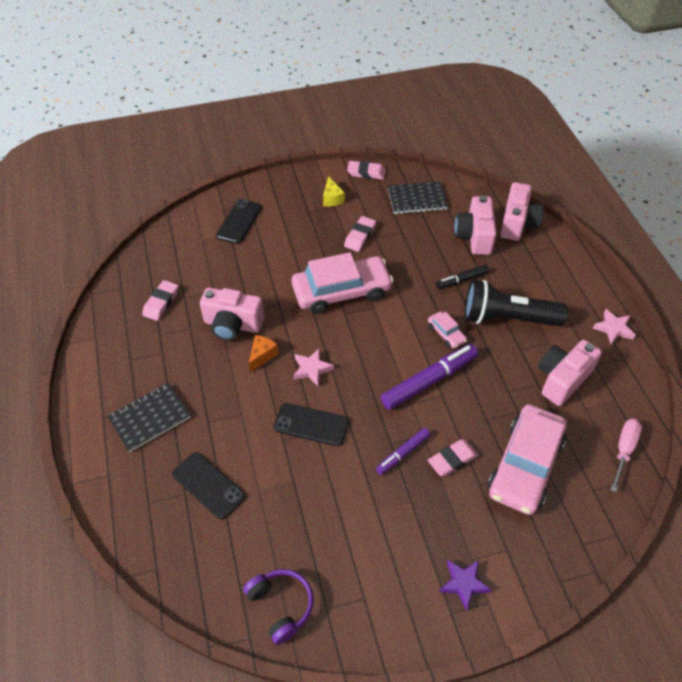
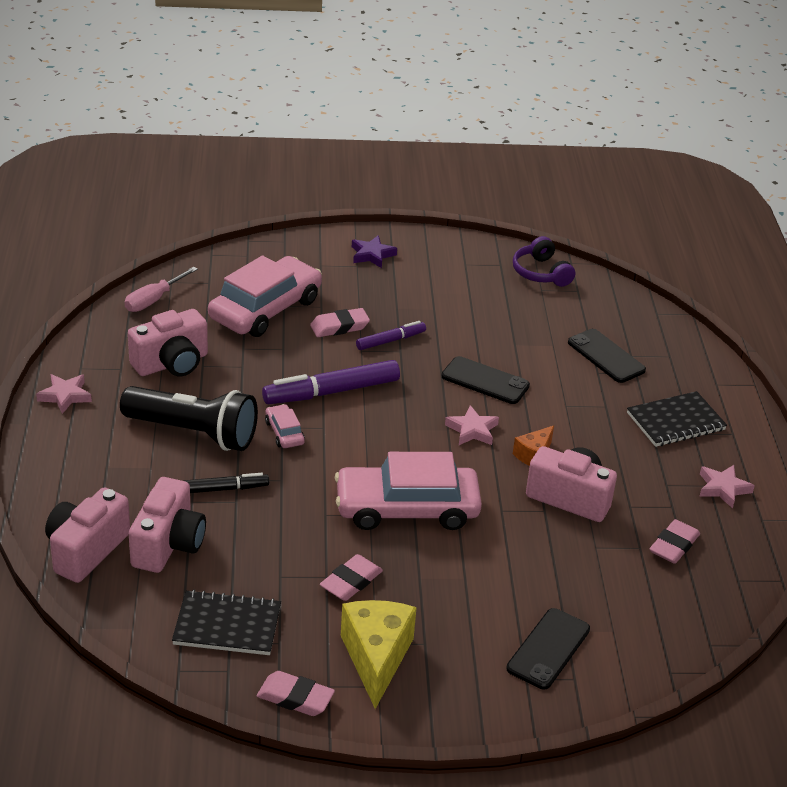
camera: 170 degrees left, 15 degrees down
(119, 358) = (723, 488): none -> pink star
(332, 198) = (376, 658): yellow cheese -> yellow cheese, size x1.87

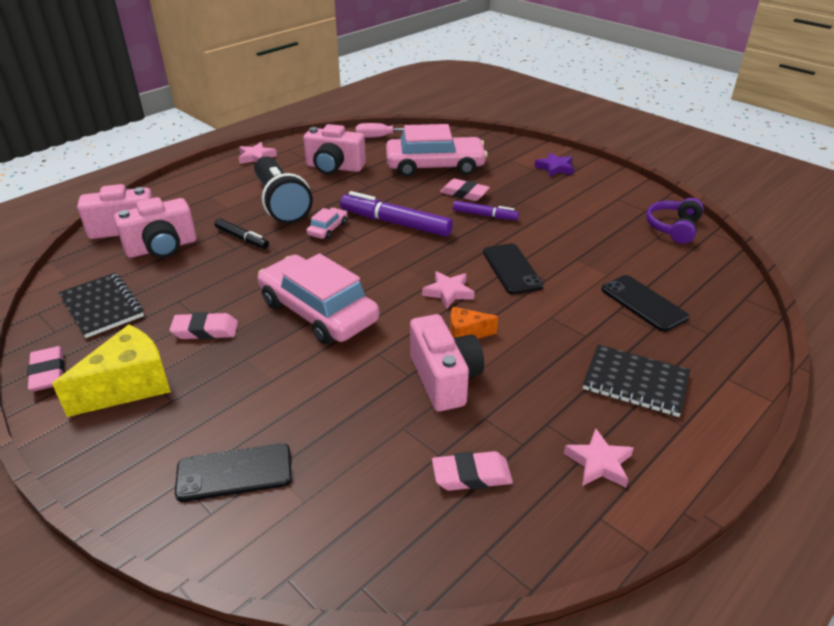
camera: 50 degrees right, 0 degrees up
(606, 356) = (643, 303): black phone -> black phone turned 45 degrees counterclockwise

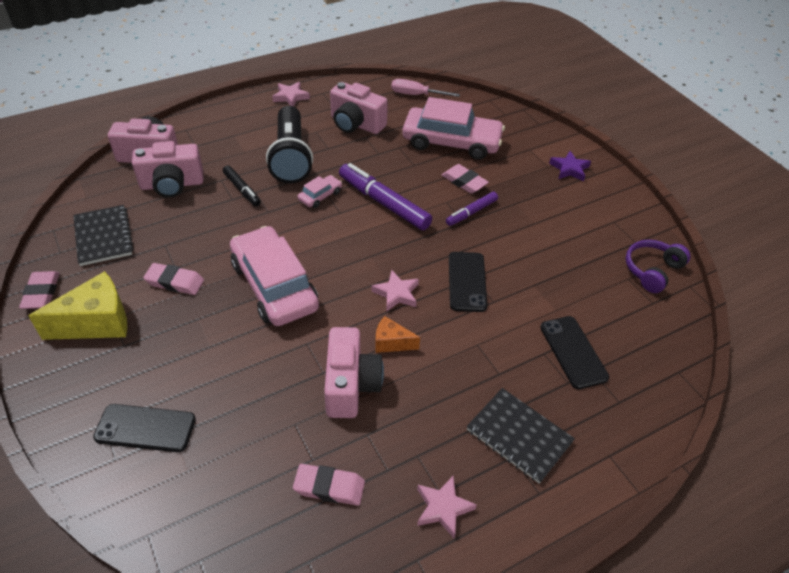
camera: 15 degrees right, 10 degrees up
(485, 215) = (471, 212): purple marker -> purple marker turned 105 degrees clockwise

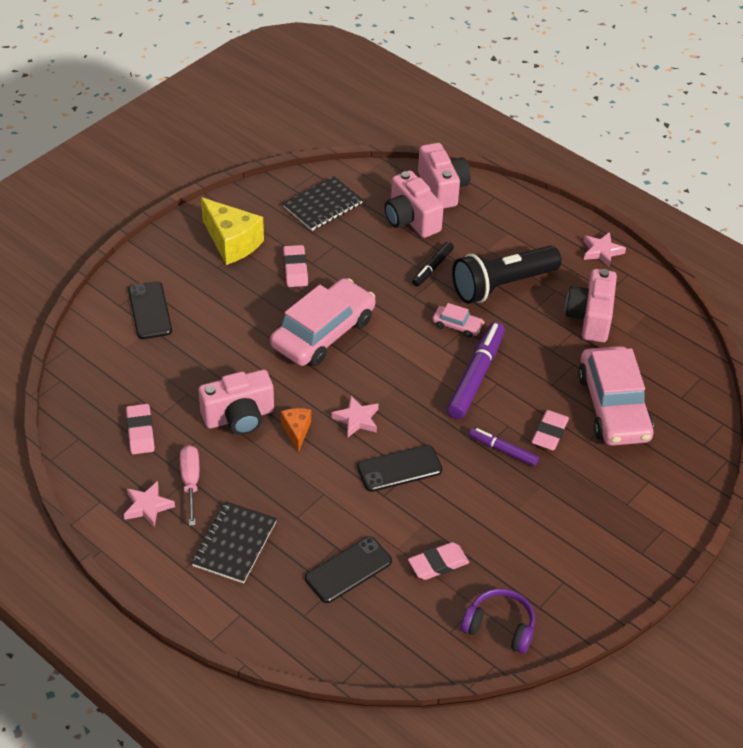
camera: 70 degrees right, 0 degrees up
(41, 293) = (245, 199): pink eraser -> pink eraser (438, 564)
(415, 95) = (682, 353): pink screwdriver -> pink screwdriver (190, 482)
(569, 169) = (634, 526): purple star -> none

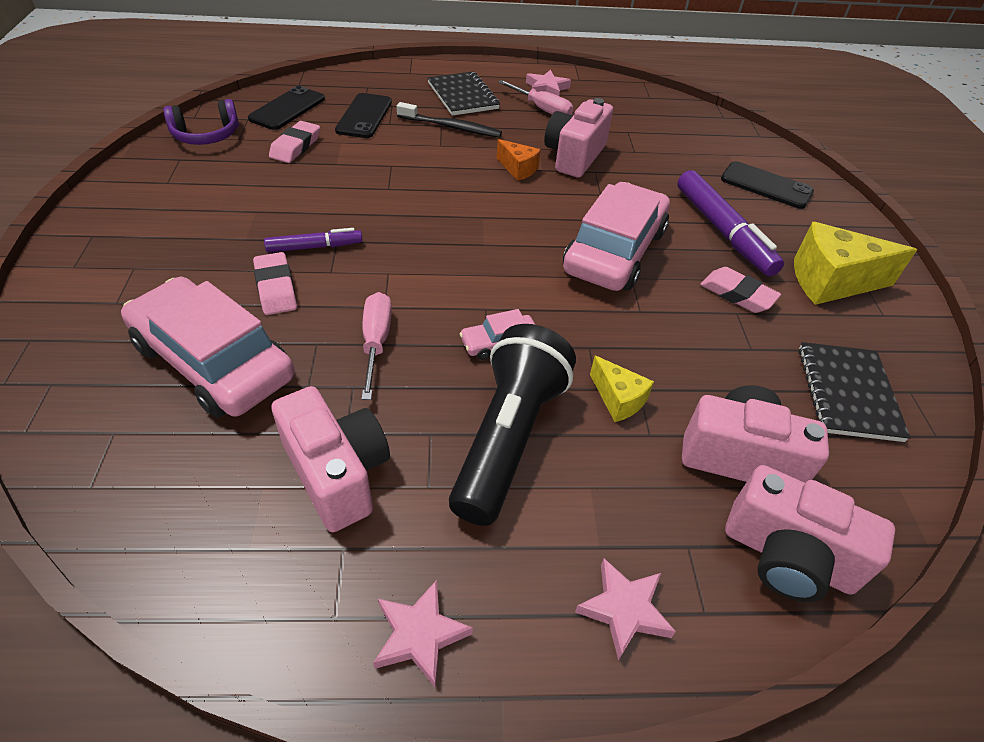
camera: 135 degrees right, 0 degrees up
(140, 432) = (621, 117): pink eraser -> none
(292, 508) = (451, 127): none -> black toothbrush
(323, 333) = (614, 251): pink car -> pink car turned 150 degrees counterclockwise
(357, 419) = (483, 201): pink star -> pink star (624, 610)
(399, 469) = (399, 186): black phone -> black phone (287, 109)
(432, 268) = (618, 399): black marker -> yellow cheese
(475, 376) = (416, 299): purple marker -> purple marker (723, 231)
(520, 365) = (376, 341): none -> pink screwdriver

